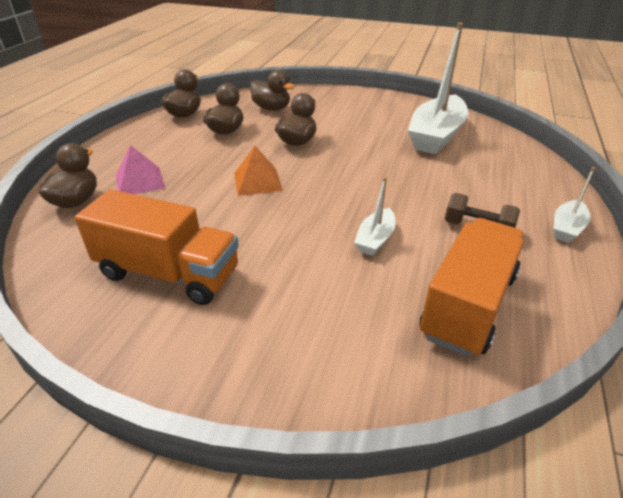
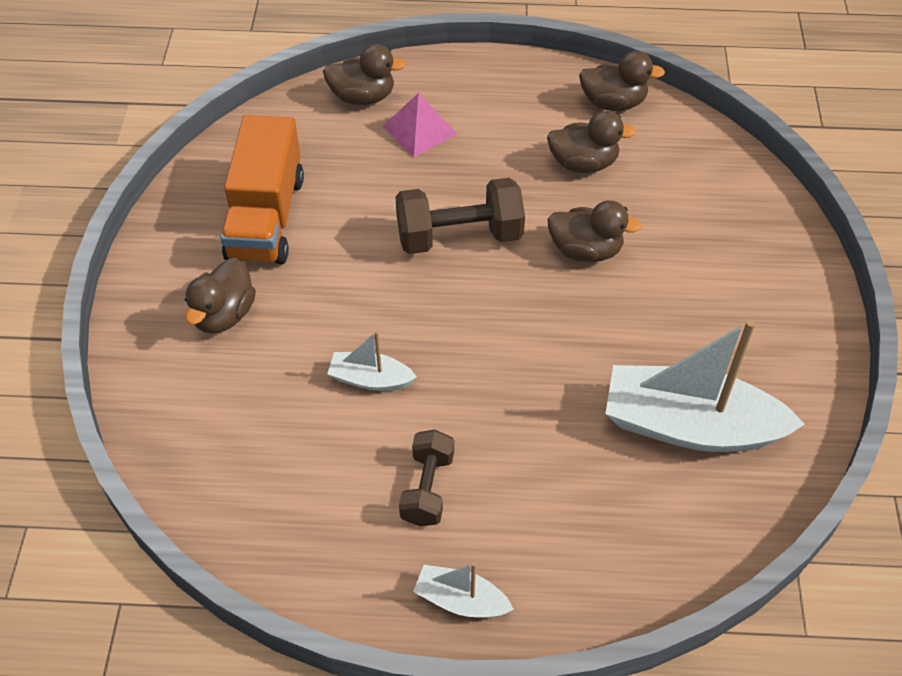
camera: 75 degrees right, 15 degrees up
(257, 181) = (459, 236): orange pyramid -> brown dumbbell
(271, 108) = (686, 192): brown duck -> brown duck (224, 315)
(468, 305) = (275, 479): orange truck -> none

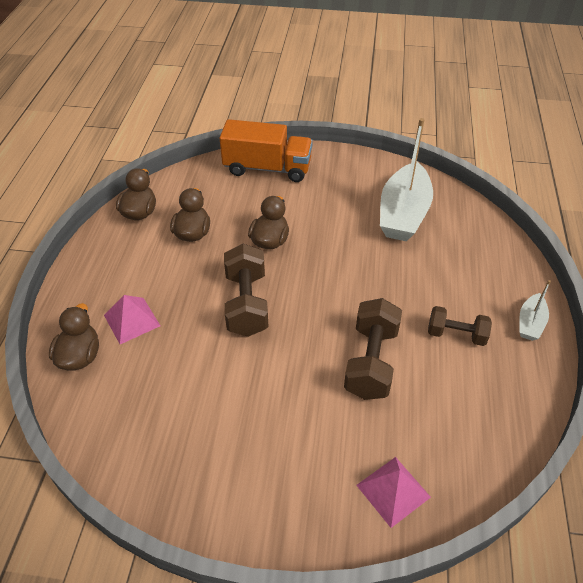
camera: 85 degrees left, 5 degrees down
(181, 402) = (393, 491): none -> pink pyramid
(224, 315) = (306, 461): brown duck -> none
(266, 217) = (203, 430): orange truck -> orange truck (267, 168)
(370, 379) = (371, 362): white boat -> brown dumbbell

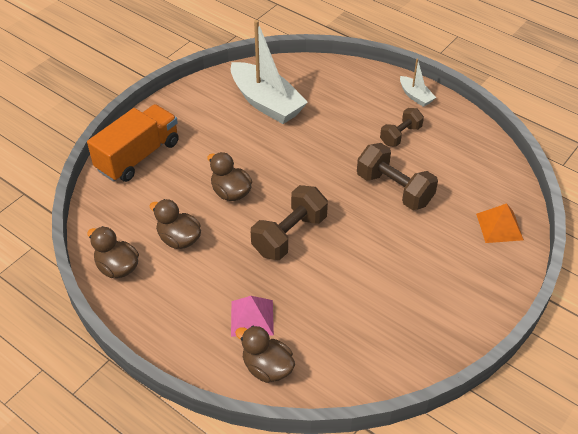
camera: 60 degrees left, 0 degrees up
(247, 303) = (289, 235): brown dumbbell -> brown dumbbell turned 75 degrees counterclockwise
(393, 491) = (499, 226): pink pyramid -> orange pyramid

